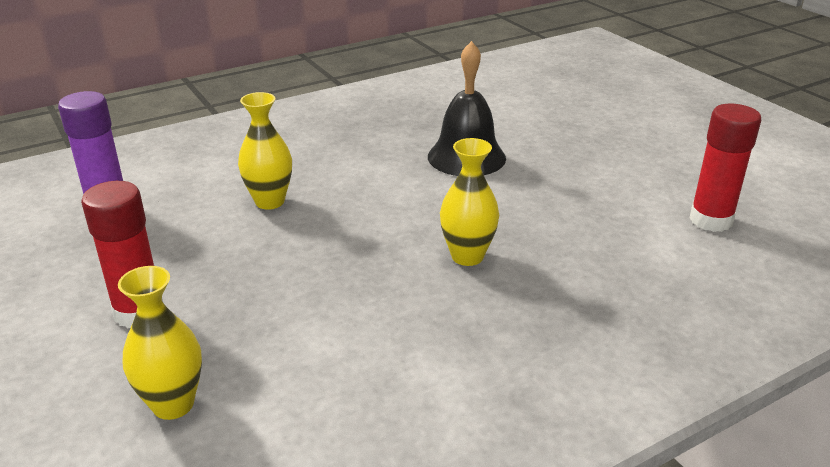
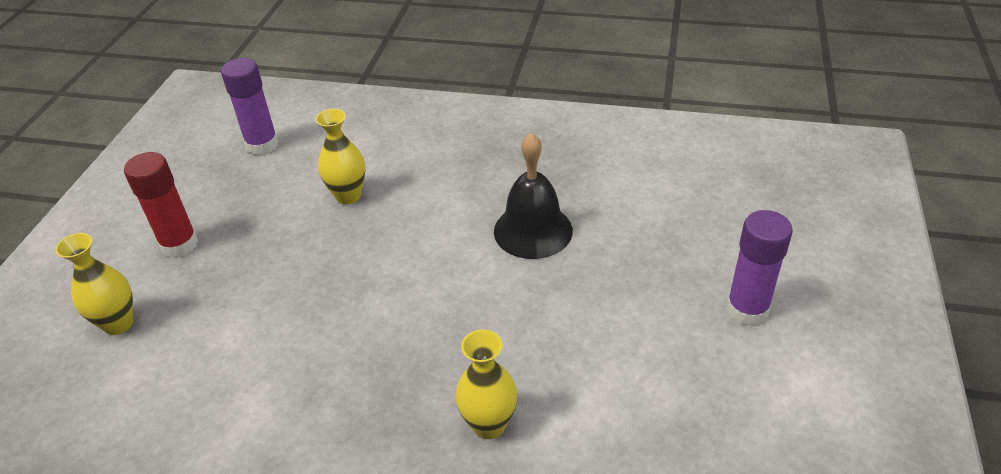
camera: 45 degrees right, 10 degrees up
(467, 256) = (400, 327): yellow vase -> yellow vase (489, 425)
(667, 136) = (747, 310): none -> purple glue stick
(710, 220) = (635, 425): red glue stick -> none

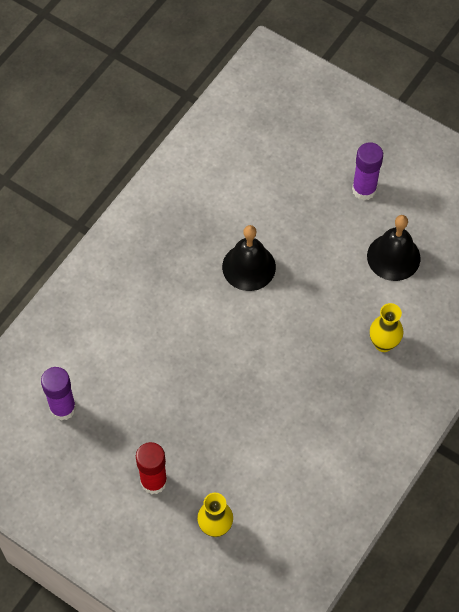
camera: 70 degrees left, 20 degrees up
(348, 196) = (157, 364): yellow vase -> none
(656, 386) = (393, 257): none -> black bell

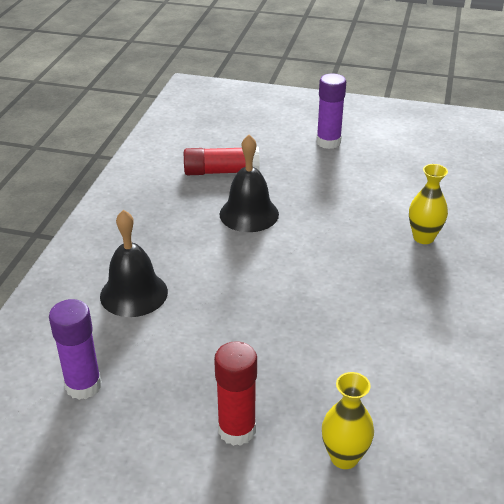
camera: 20 degrees left, 25 degrees down
(247, 202) = (221, 172): none -> red glue stick
(393, 257) = (387, 177): black bell -> black bell (134, 293)

